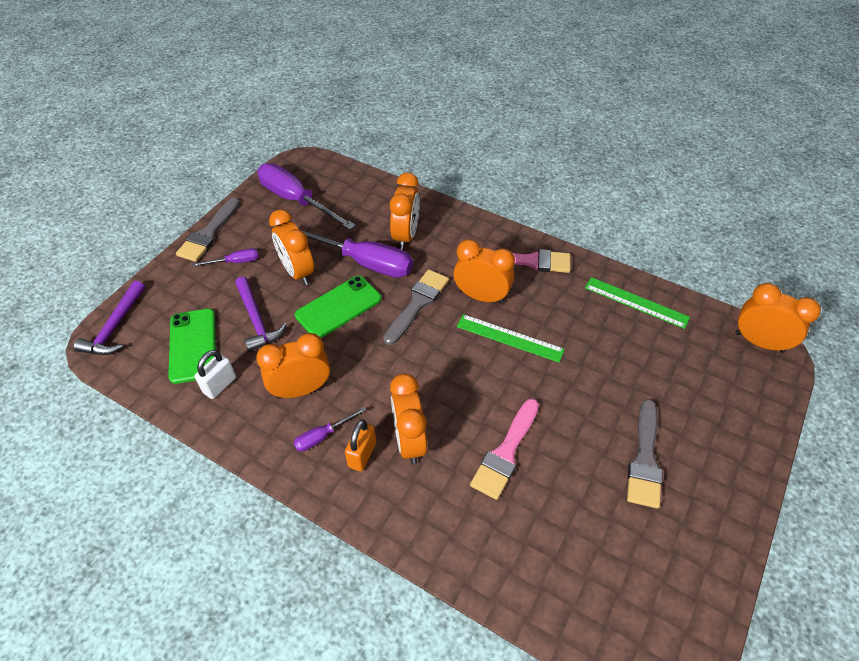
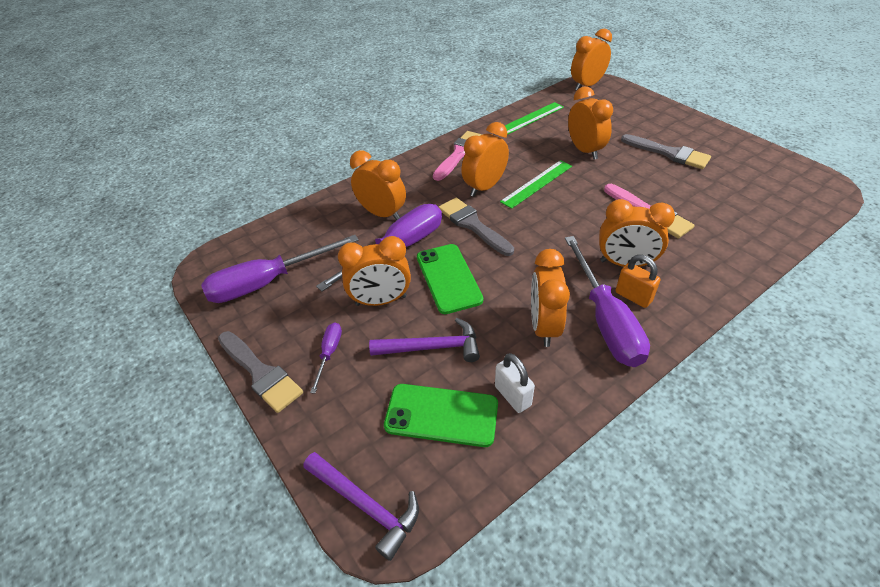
camera: 65 degrees left, 5 degrees down
(322, 436) = (605, 320): purple screwdriver -> purple screwdriver, size x2.17
(599, 368) = (585, 150): none -> orange clock

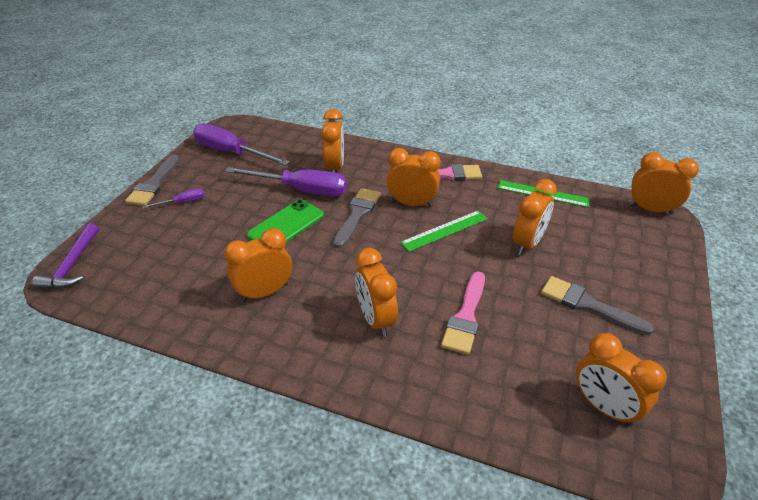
camera: 55 degrees right, 5 degrees down
(381, 301) = (243, 204): orange clock -> orange clock (603, 407)
(432, 347) = (211, 243): purple hammer -> none
(441, 415) = (153, 270): green phone -> none
(512, 396) = (185, 299): white padlock -> none
(536, 183) = (444, 230): green ruler -> green ruler turned 45 degrees counterclockwise
(605, 320) = (293, 326): purple screwdriver -> none
(633, 296) = (334, 336): orange padlock -> none
(669, 153) = (588, 305): grey brush -> grey brush turned 120 degrees clockwise

